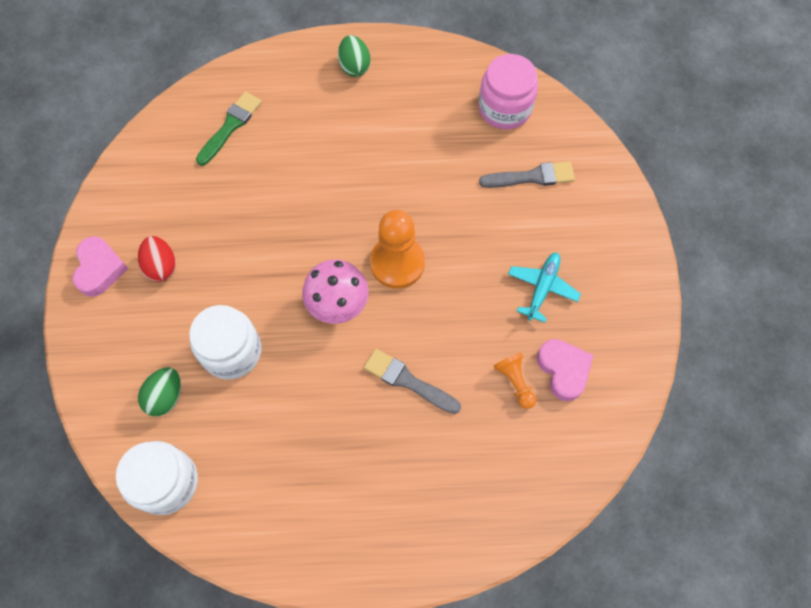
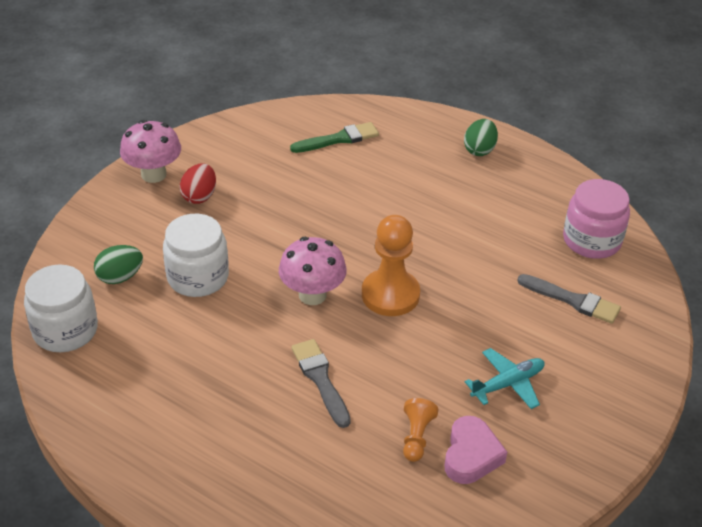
camera: 35 degrees right, 25 degrees down
(100, 269) = (153, 174): pink heart -> pink mushroom

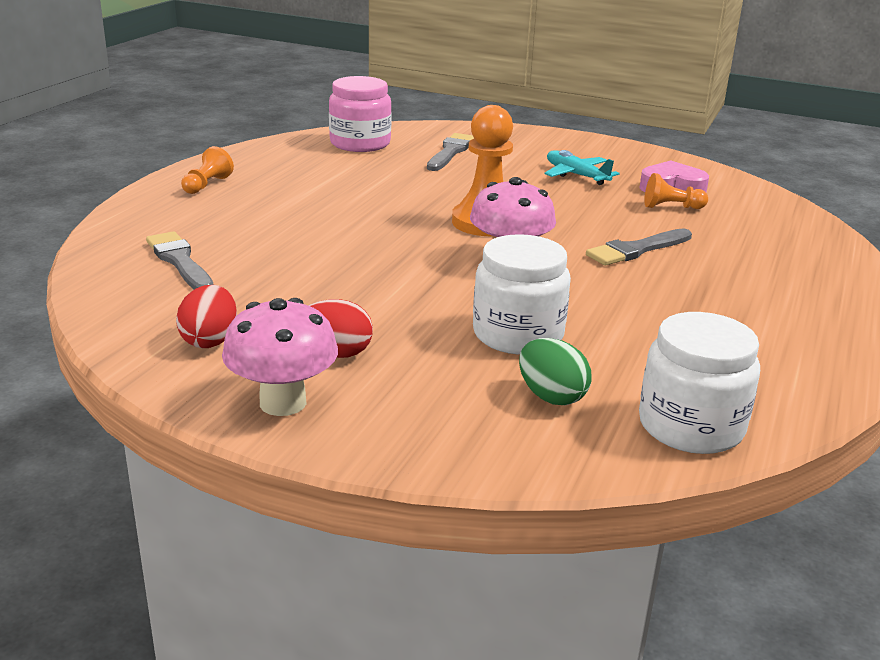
camera: 100 degrees left, 15 degrees down
(229, 151) = (210, 340): none -> red egg
(338, 139) = (180, 262): green brush -> grey brush
(479, 150) = (207, 185): green egg -> orange pawn

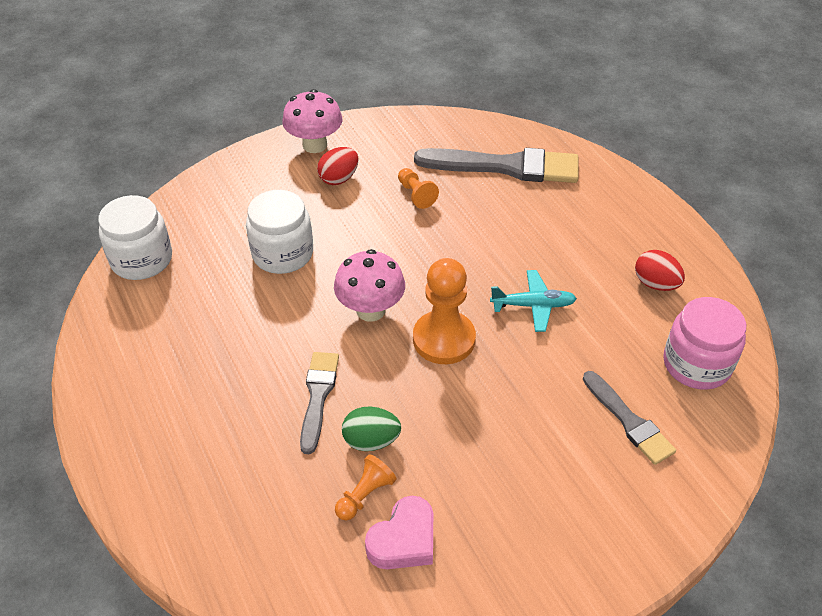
camera: 130 degrees right, 20 degrees up
(180, 262) = (505, 166): grey brush -> grey brush, size x1.72
(207, 185) = (640, 224): orange pawn -> orange pawn (416, 194)
(210, 340) = (395, 145): red egg -> red egg (655, 284)
(551, 396) = (219, 229): green egg -> green egg (371, 441)
(576, 175) = (495, 481): turquoise plane -> turquoise plane (533, 305)

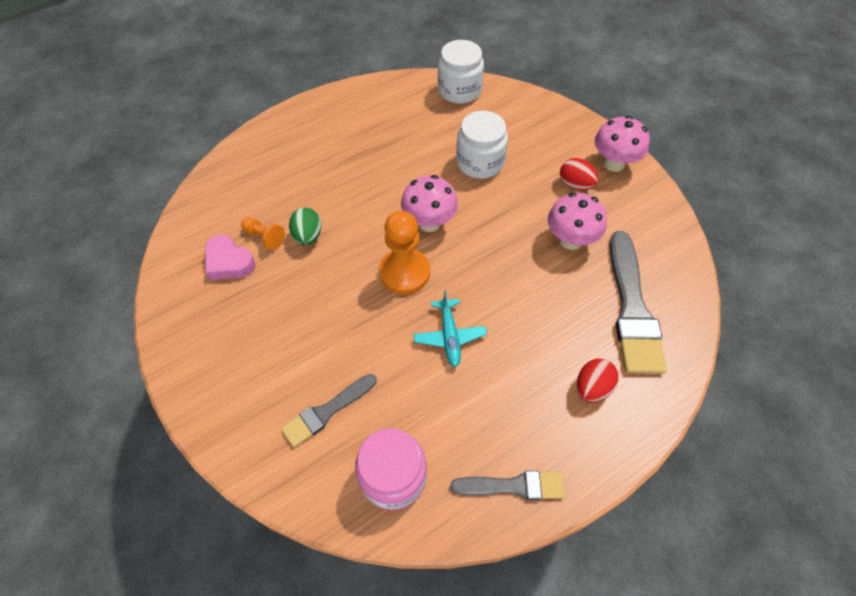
camera: 85 degrees right, 10 degrees up
(318, 397) = (345, 202): grey brush -> grey brush (513, 486)
(416, 194) = (570, 240): orange pawn -> pink mushroom
(655, 284) = (493, 445): red egg -> red egg (592, 387)

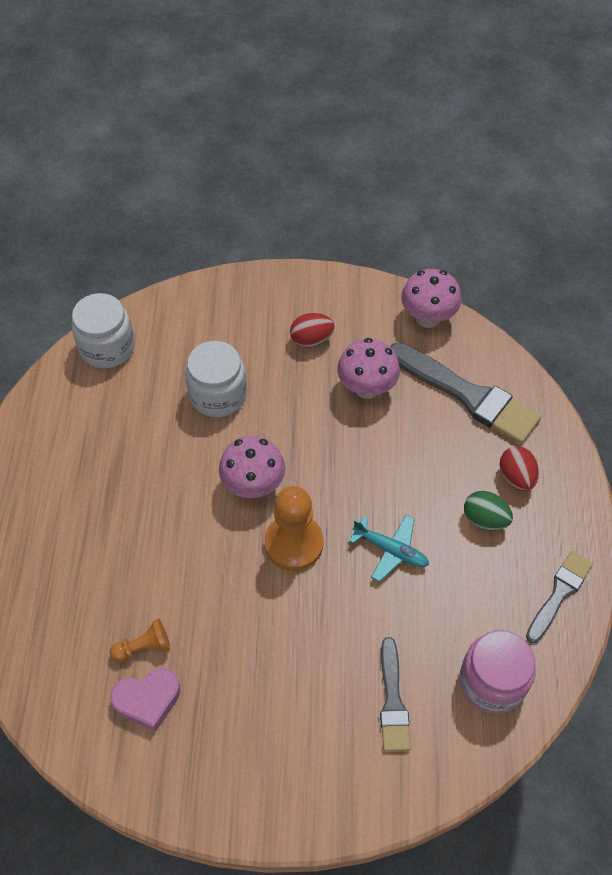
camera: 55 degrees left, 0 degrees up
(308, 236) = (177, 604): green egg -> green egg (485, 519)
(614, 163) = (313, 294): pink mushroom -> pink mushroom (428, 318)

